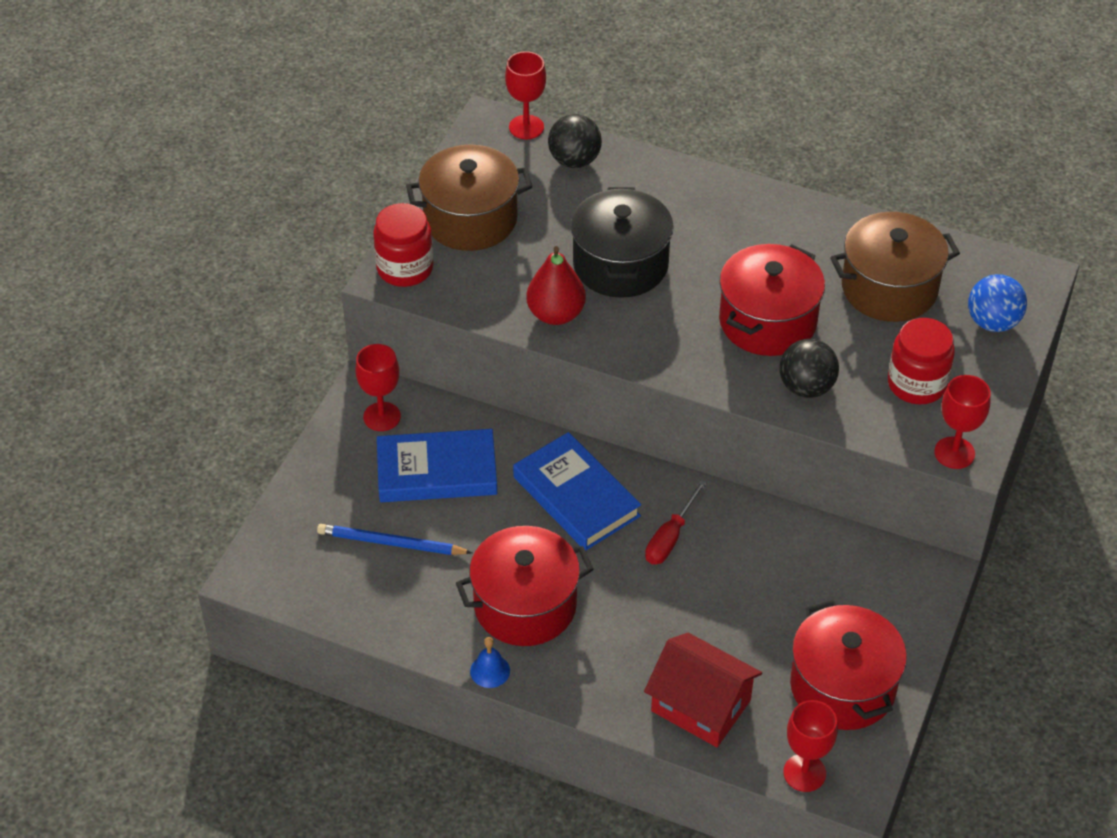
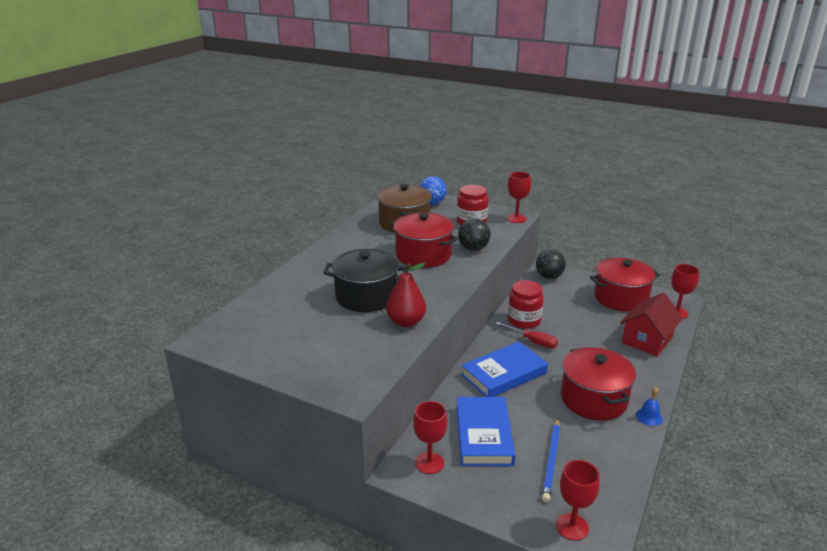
camera: 85 degrees left, 20 degrees down
(405, 268) = (345, 386): red jar -> red jar (524, 320)
(470, 219) = (302, 353): brown pot -> none
(526, 127) = (216, 325): red goblet -> red goblet (572, 527)
(574, 161) = (261, 307): black ball -> black ball (549, 276)

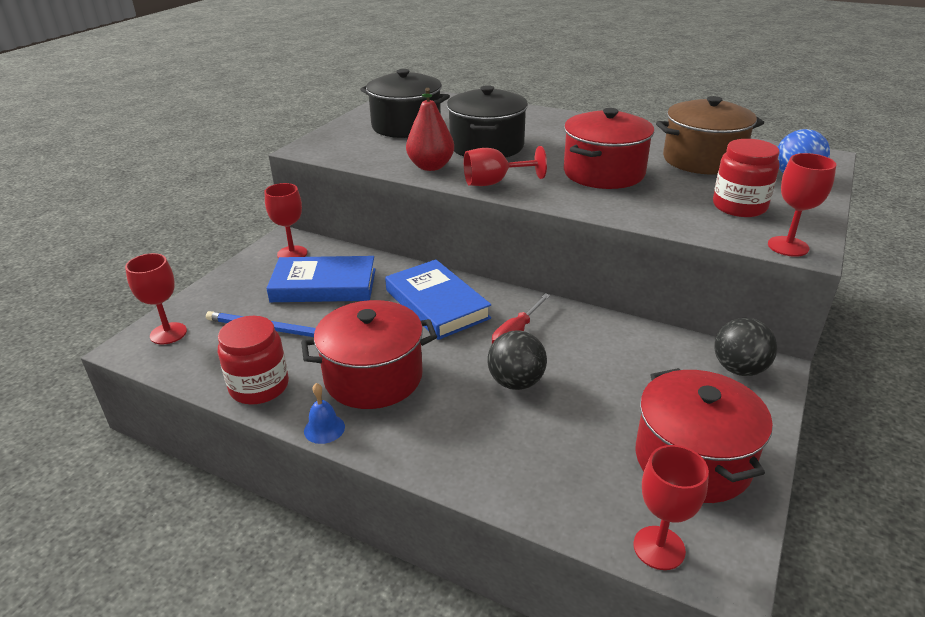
camera: 90 degrees right, 5 degrees up
(306, 337) = (406, 126): none -> black pot
(438, 295) = (494, 182): none -> red goblet
(473, 248) = (640, 206): black ball -> black ball (516, 382)
(524, 320) = (574, 329): red jar -> red jar (259, 386)
(647, 340) = (538, 470): red house -> none

